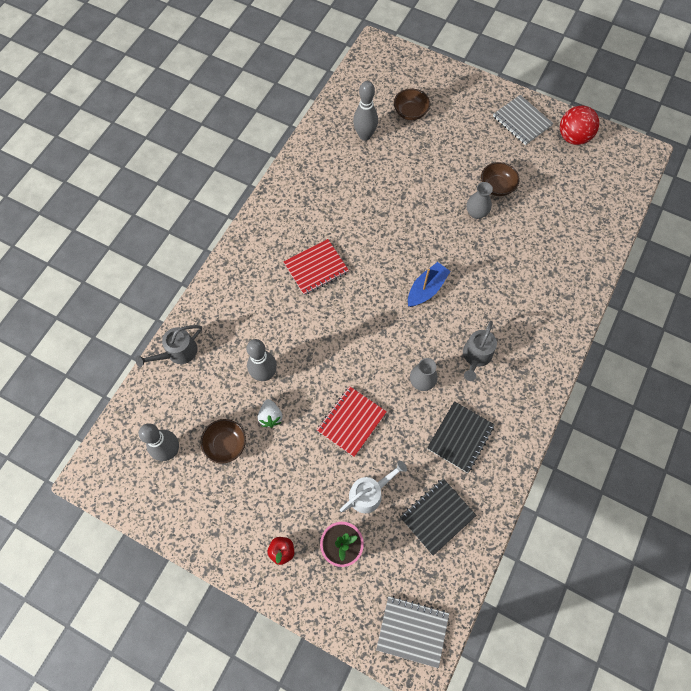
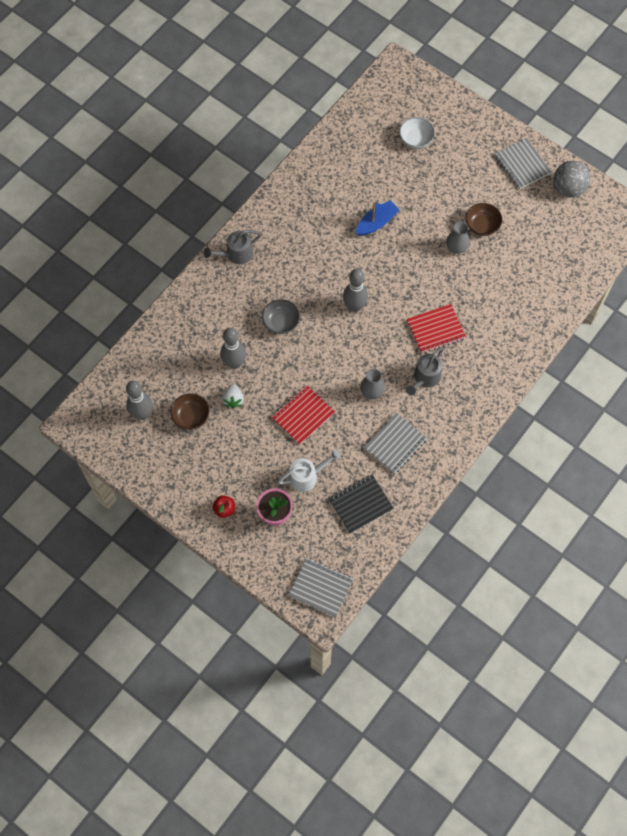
camera: 10 degrees right, 0 degrees up
(178, 353) = (161, 332): grey watering can -> grey watering can (236, 254)
(308, 320) = (281, 322): none -> grey bowl
(316, 268) = (297, 276): red notebook -> red notebook (436, 330)
(365, 135) = (367, 156): grey bowling pin -> grey bowling pin (354, 306)
(410, 112) = (416, 139): brown bowl -> white bowl
(426, 289) = (394, 311): blue boat -> blue boat (376, 223)
(460, 437) = (395, 444): black notebook -> grey notebook
(573, 137) = (568, 188): red ball -> grey ball

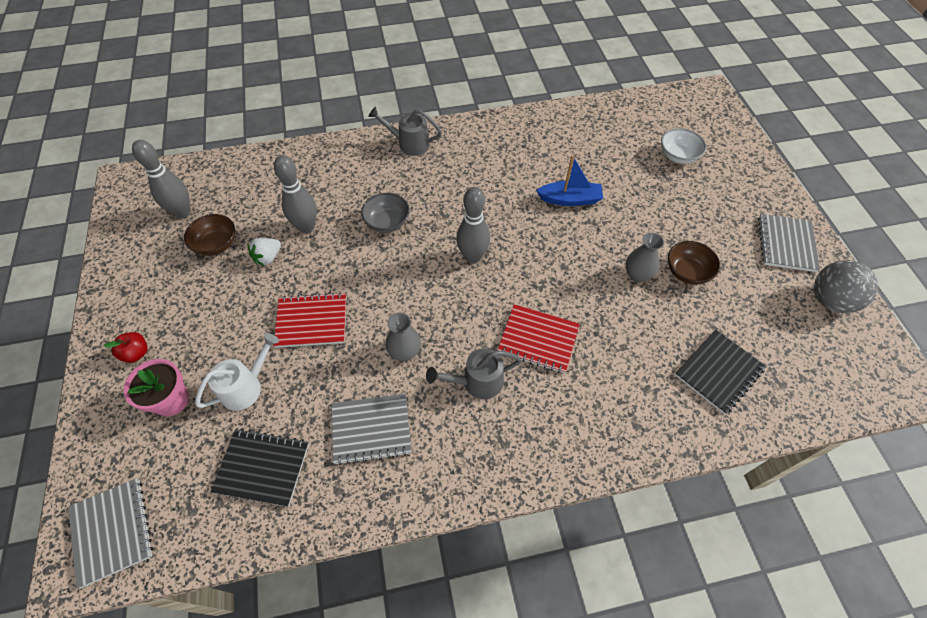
camera: 40 degrees right, 10 degrees down
(307, 476) = (246, 386): white watering can -> white watering can turned 60 degrees counterclockwise
(540, 278) = (719, 372): none -> black notebook

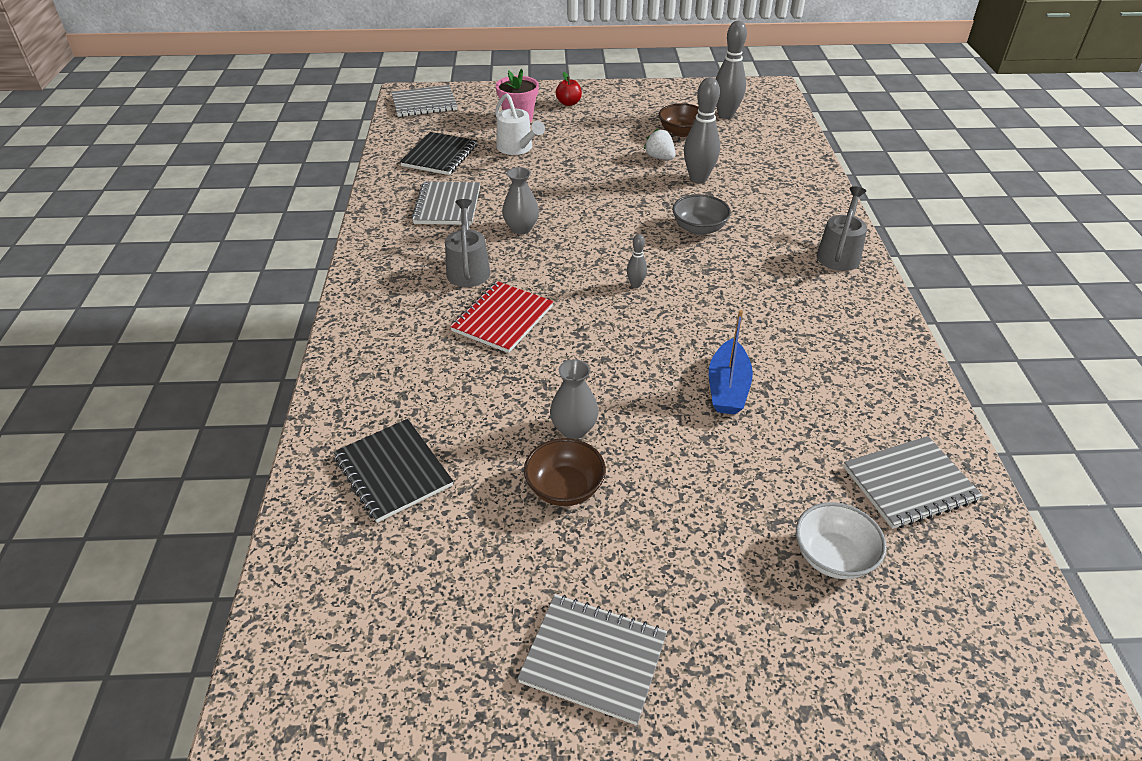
camera: 100 degrees right, 15 degrees down
(312, 321) = (575, 179): red notebook -> none
(472, 257) = (635, 285): grey bowling pin -> grey bowling pin, size x0.49
(617, 126) = (909, 484): none -> grey notebook
(830, 300) = (455, 677): grey ball -> none

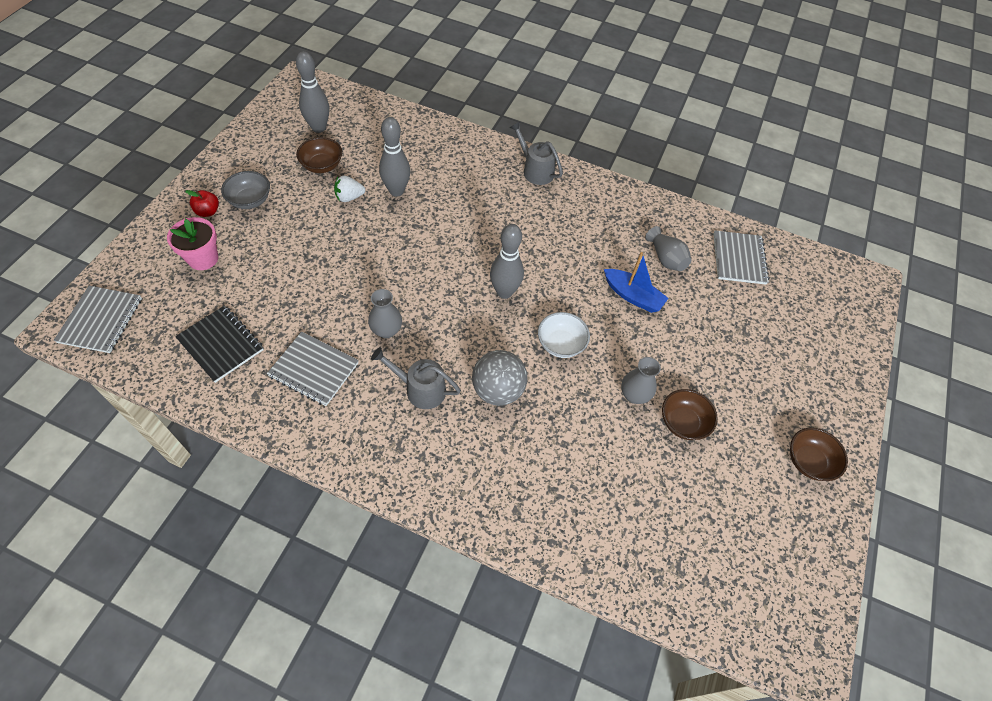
camera: 70 degrees left, 15 degrees up
(393, 472) = (630, 521): black notebook -> none
(502, 319) = (498, 390): red notebook -> grey ball
(517, 148) = (257, 281): white watering can -> none
(593, 659) = (809, 461): grey notebook -> brown bowl
(635, 285) = (504, 292): grey bowling pin -> grey bowling pin, size x2.05
(699, 228) = (460, 224): grey bowl -> grey bowl (250, 200)
(823, 403) = (665, 258): none -> grey vase
(833, 557) = (775, 319): white bowl -> white bowl (561, 344)

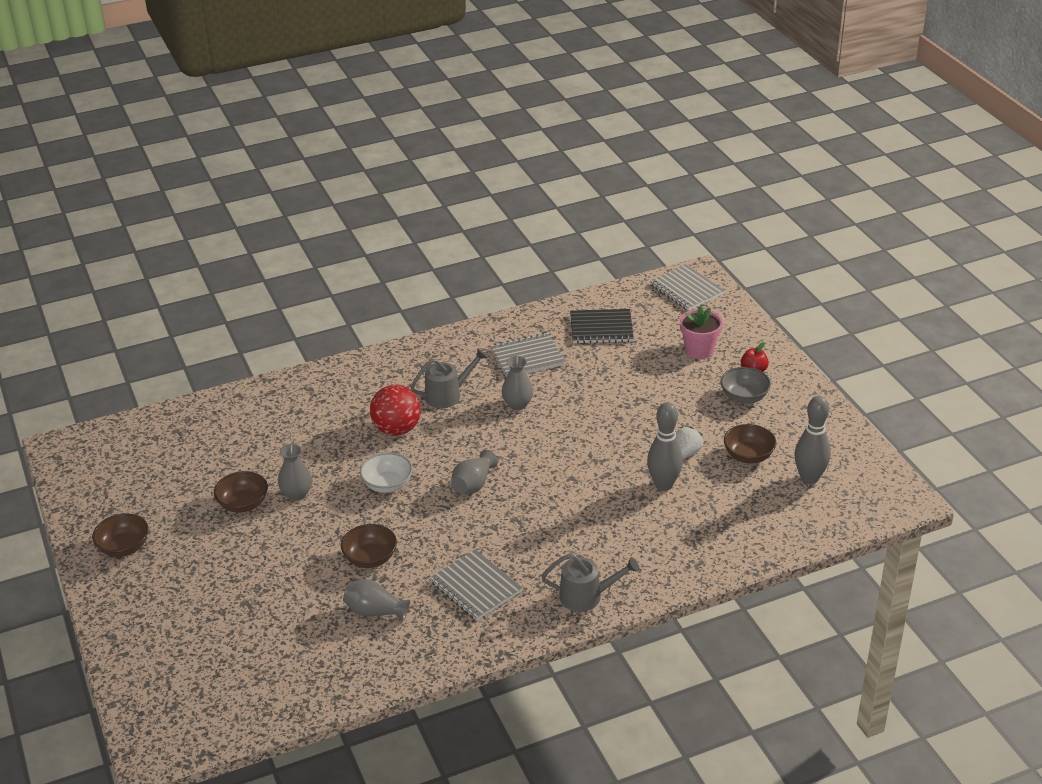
camera: 140 degrees right, 20 degrees down
(498, 390) = (397, 429): grey ball -> red ball
(504, 292) = (473, 484): grey bowling pin -> grey vase
(632, 296) = (370, 558): blue boat -> brown bowl
(739, 259) = (306, 666): grey notebook -> grey notebook (475, 587)

